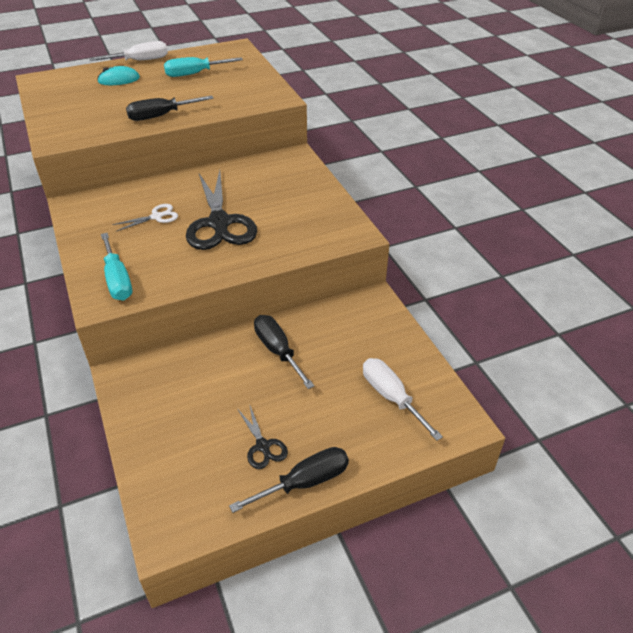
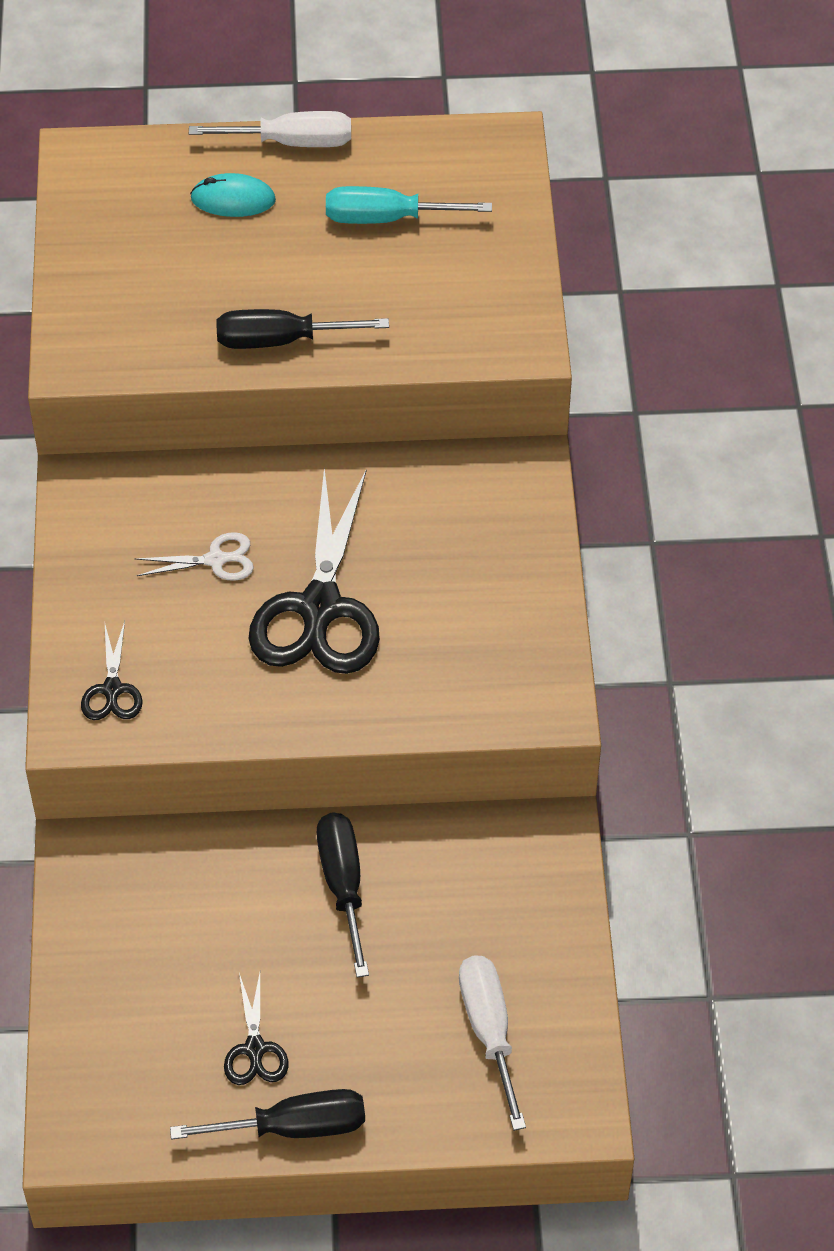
camera: 20 degrees right, 10 degrees up
(117, 280) = (112, 690): turquoise screwdriver -> black scissors

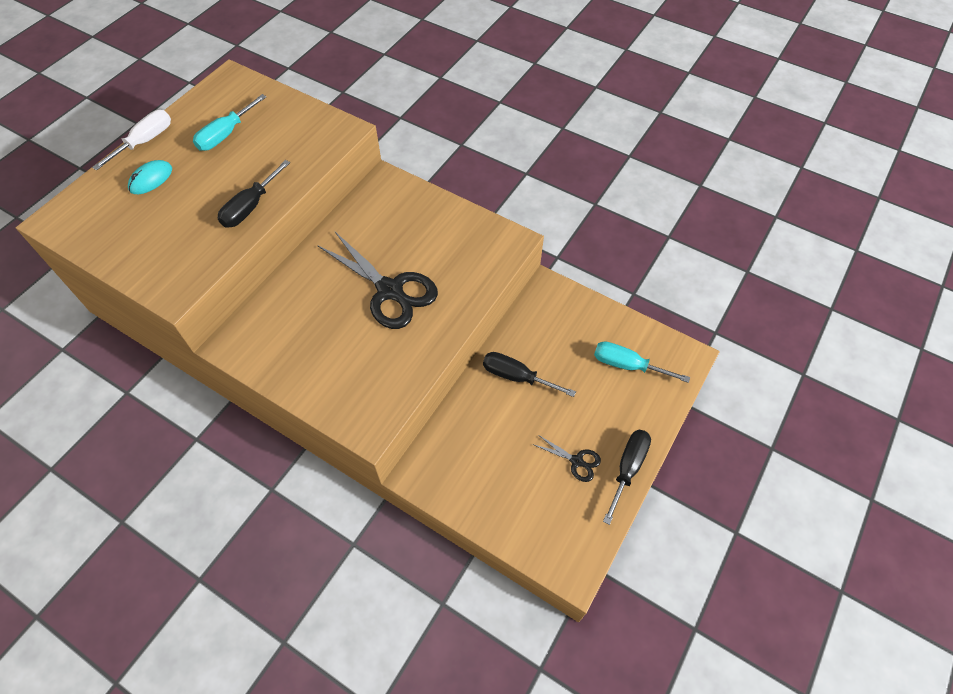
camera: 55 degrees left, 5 degrees up
(112, 690) = (361, 399): black scissors -> none
(215, 560) = (327, 314): white scissors -> none
(489, 1031) = (627, 365): white screwdriver -> turquoise screwdriver

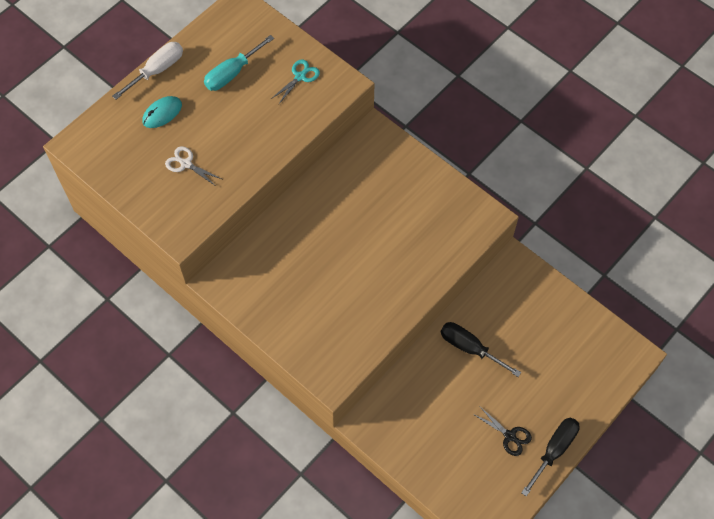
camera: 10 degrees right, 5 degrees up
(178, 223) = (186, 164): none -> white scissors
(250, 207) = (251, 157): black screwdriver -> none
(298, 129) = (300, 77): none -> turquoise scissors
(390, 290) = (365, 251): black scissors -> none
(627, 365) = (575, 354): turquoise screwdriver -> none

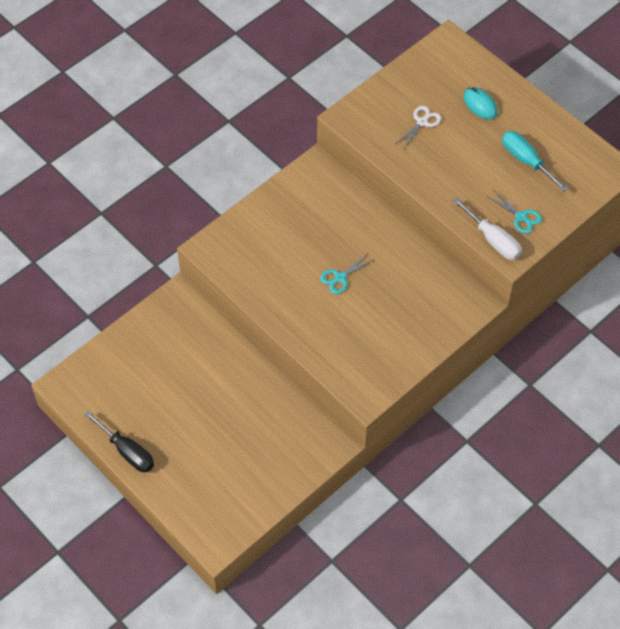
camera: 95 degrees right, 5 degrees down
(157, 70) = (530, 101): white screwdriver -> white screwdriver (493, 240)
(357, 249) = (340, 277): none -> turquoise scissors
(470, 348) = (243, 391): black screwdriver -> none
(509, 436) = (148, 414): black scissors -> none

